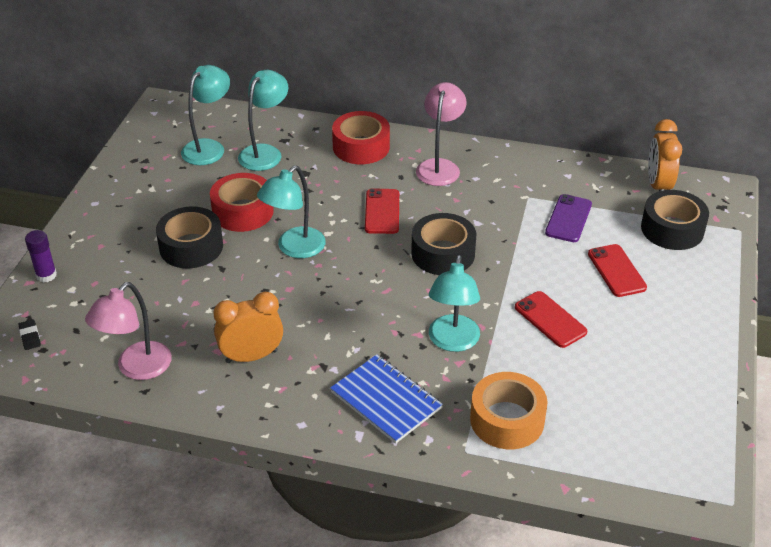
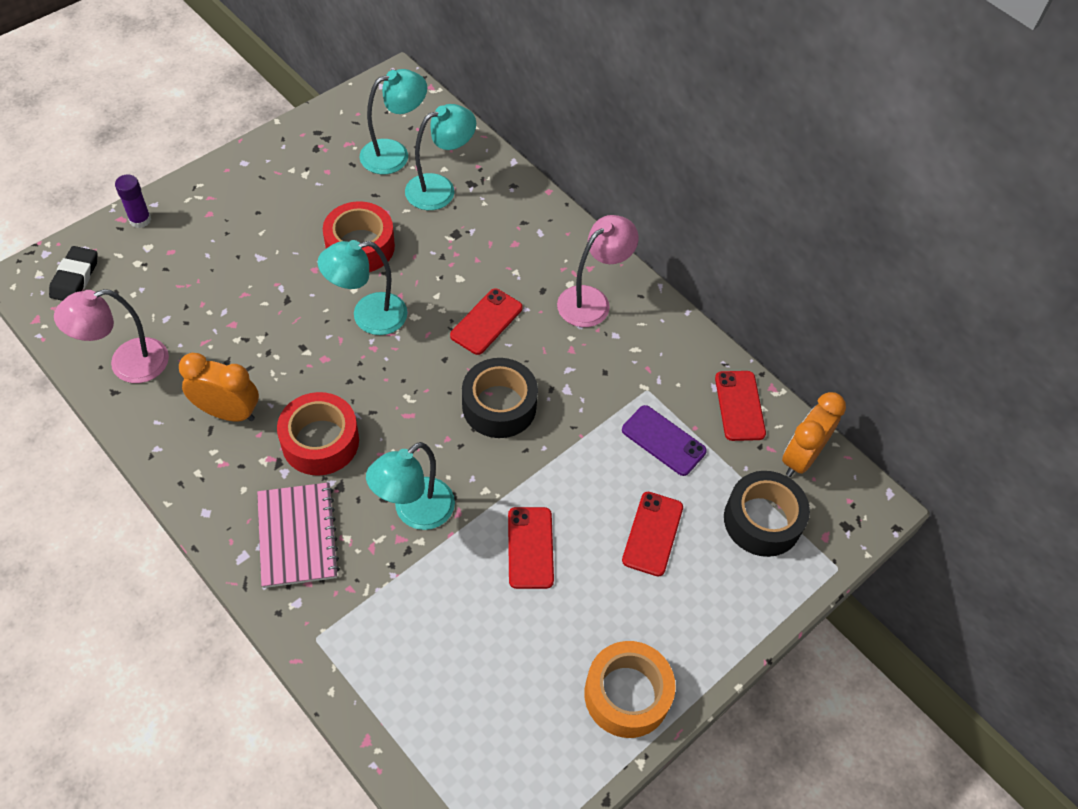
camera: 30 degrees right, 15 degrees up
(30, 337) = (75, 277): black eraser -> black eraser, size x1.71
(191, 247) = (282, 260): black tape -> none
(361, 147) = (536, 232): red tape -> red tape (320, 441)
(386, 400) = (297, 536): blue notebook -> pink notebook
(507, 420) = (383, 631): orange tape -> orange tape (627, 694)
(568, 219) = (663, 440): purple phone -> purple phone turned 75 degrees clockwise
(593, 177) = (739, 406): none -> red phone

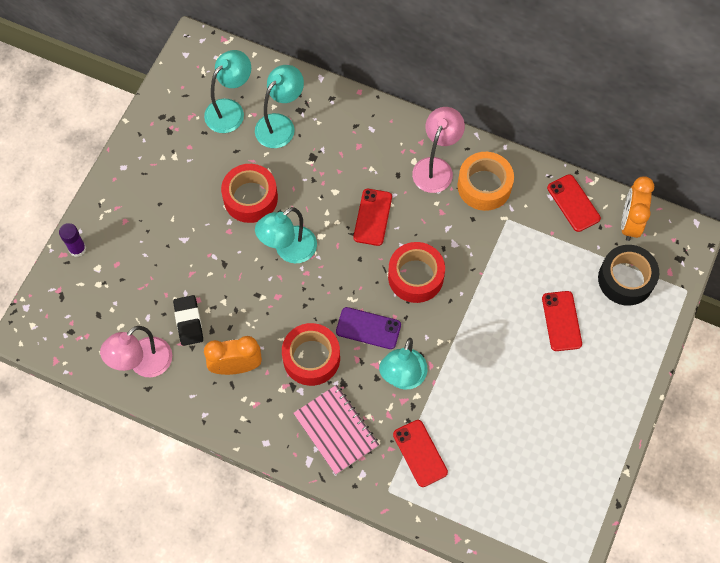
camera: 20 degrees left, 10 degrees up
(75, 277) = (61, 316): black eraser -> black eraser (188, 322)
(499, 406) = (415, 276): black tape -> red tape
(530, 547) = (489, 367): red phone -> red phone (420, 453)
(627, 694) = (598, 434): orange tape -> orange tape (484, 186)
(663, 440) = (536, 252): purple phone -> purple phone (368, 328)

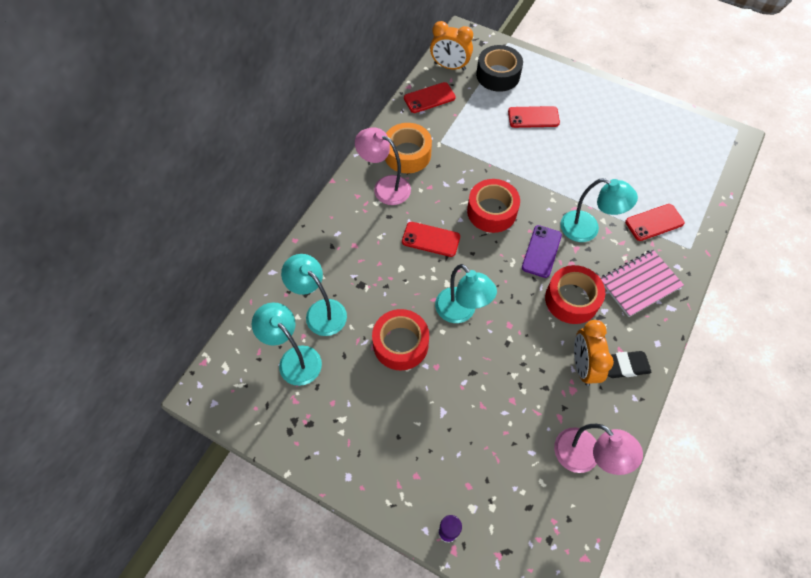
camera: 85 degrees left, 5 degrees down
(188, 322) = (536, 410): black eraser -> black eraser (625, 366)

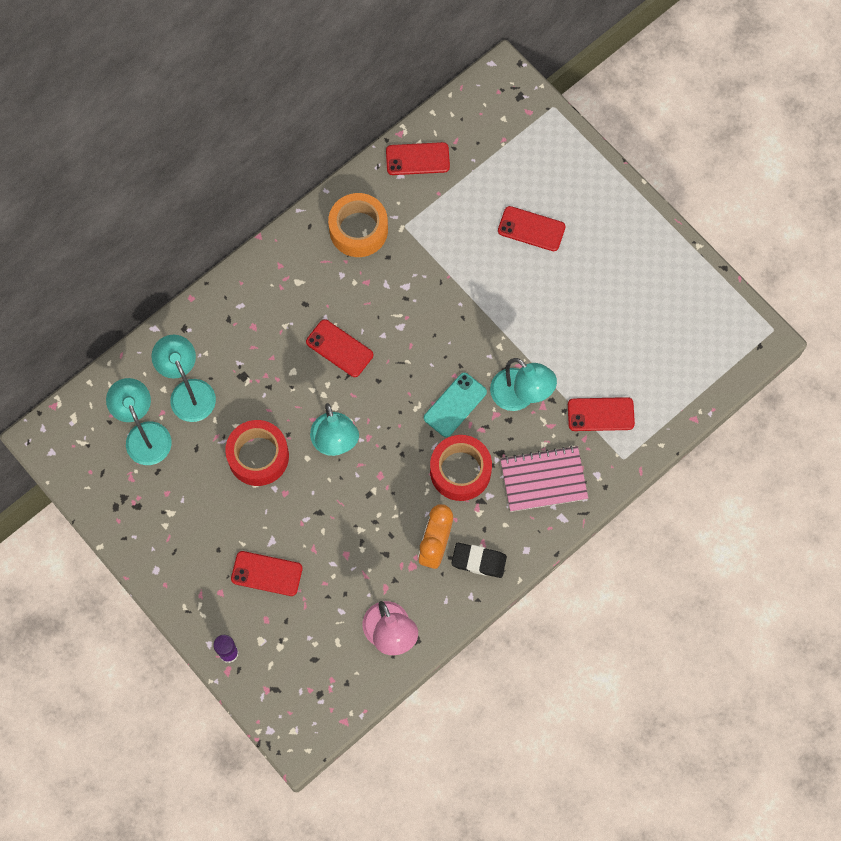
camera: 20 degrees right, 10 degrees up
(385, 187) = (315, 264): pink lamp -> none
(449, 66) = (463, 120): orange clock -> none
(451, 442) = (266, 573): none -> red phone
(491, 211) = (423, 337): red tape -> none
(498, 75) = (517, 153): black tape -> none
(541, 251) = (455, 405): purple phone -> turquoise phone

